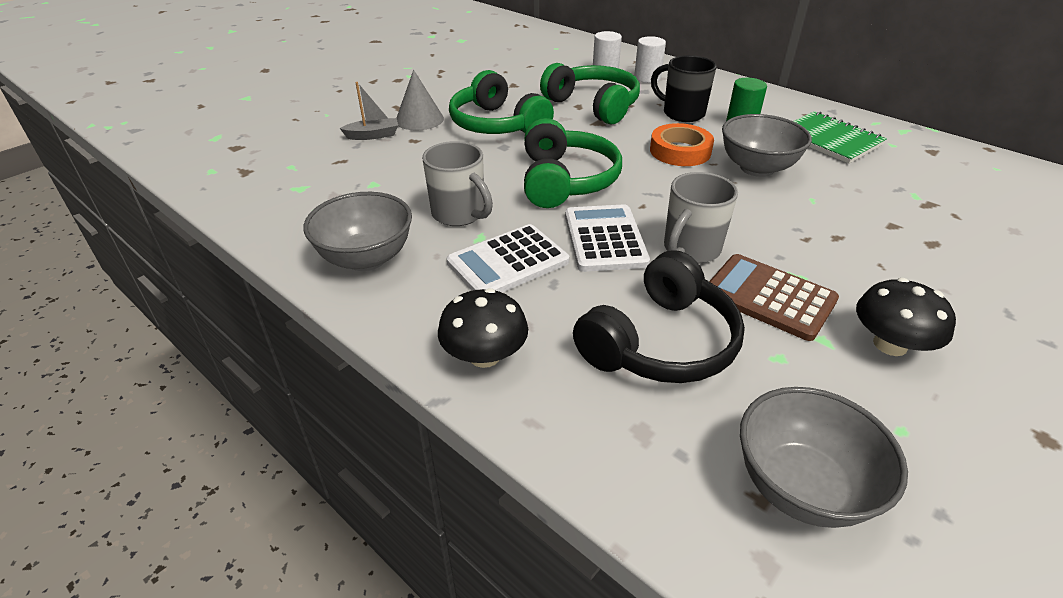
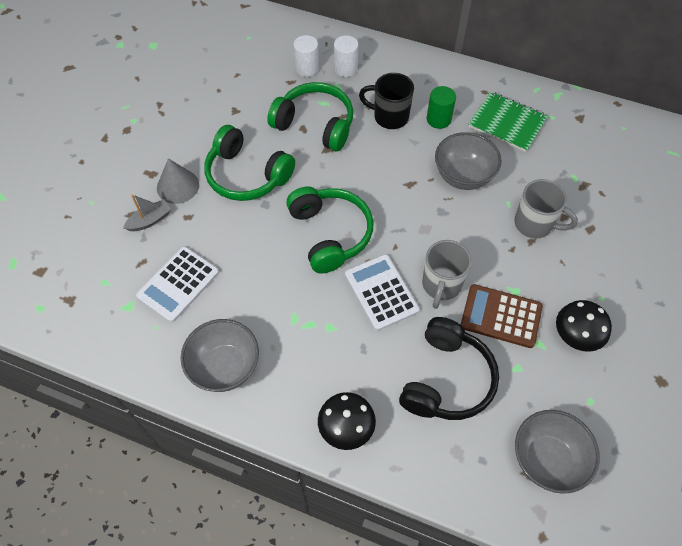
camera: 20 degrees left, 20 degrees up
(459, 214) = (268, 298): grey mug -> grey mug (534, 224)
(508, 262) = (325, 338): white calculator -> white calculator (178, 284)
(680, 151) = (402, 170): orange tape -> none

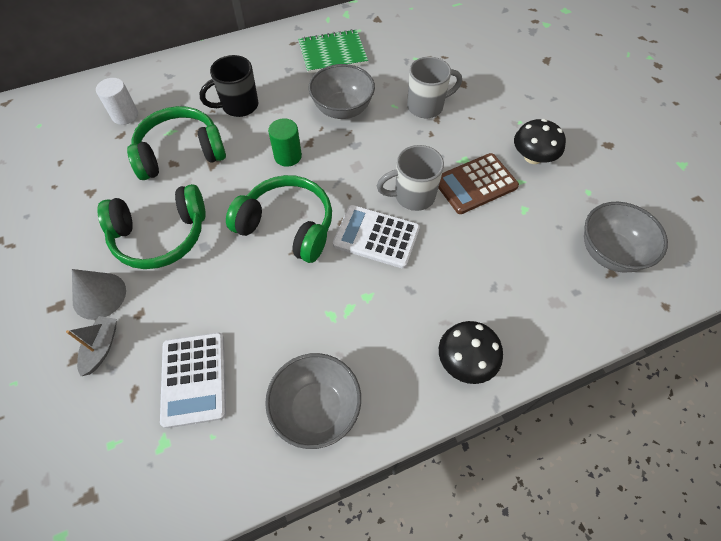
camera: 45 degrees left, 0 degrees up
(345, 69) = (161, 94): white cylinder -> none
(438, 119) = (280, 83): green cylinder -> green cylinder (288, 156)
(441, 285) = (413, 196): grey mug -> grey mug turned 105 degrees clockwise
(446, 379) = (491, 258): black headphones -> none

